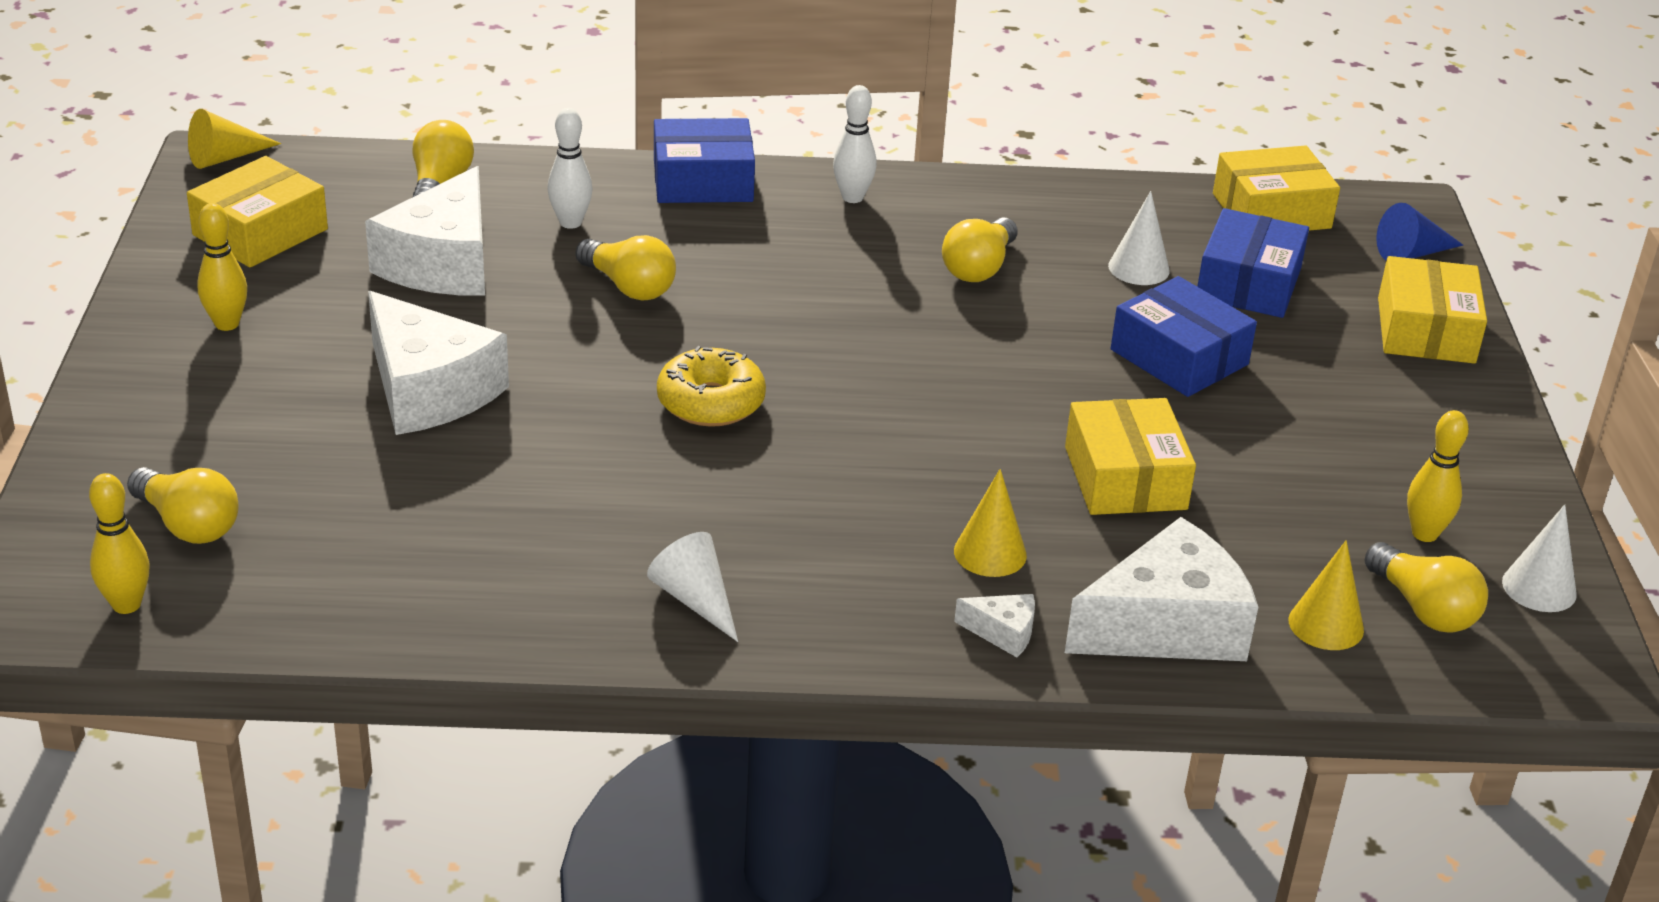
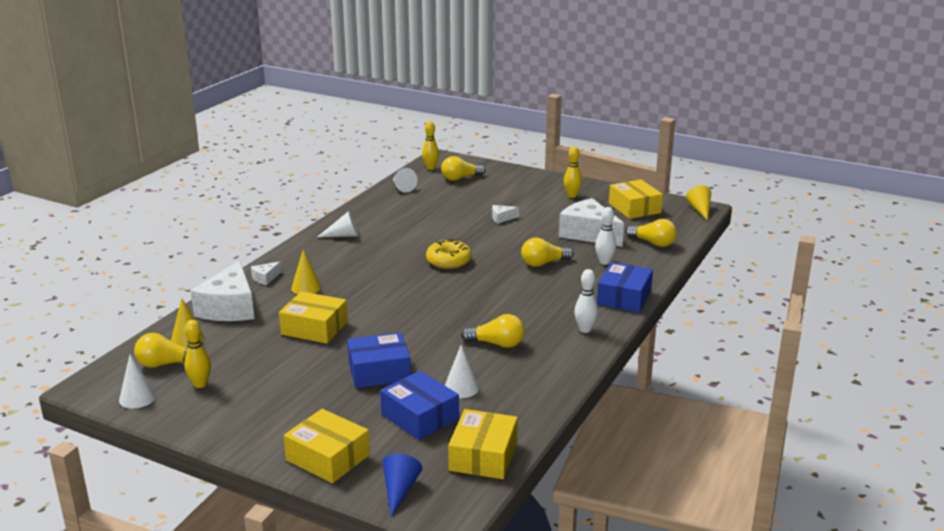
camera: 120 degrees right, 10 degrees down
(312, 609) = (402, 187): none -> white cone
(428, 390) = (502, 218): white cheese -> white cheese, size x0.43
(979, 268) = (496, 344): yellow light bulb -> yellow light bulb turned 135 degrees clockwise

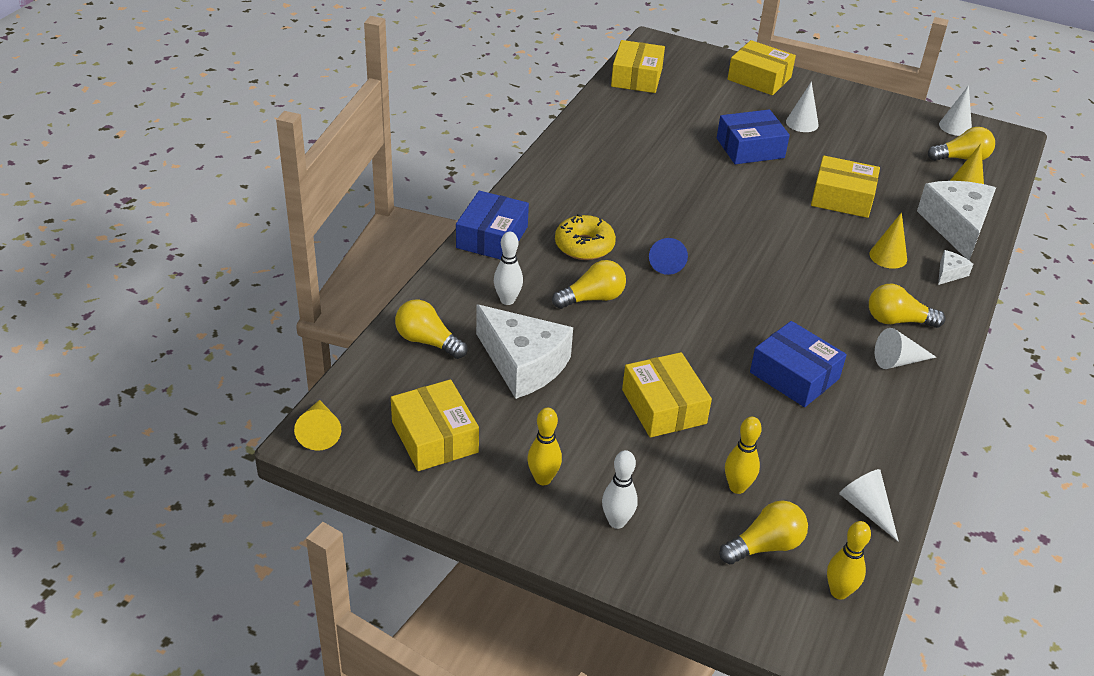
camera: 175 degrees right, 15 degrees up
(200, 384) = (910, 138): yellow bowling pin -> yellow bowling pin (737, 487)
(399, 490) = (695, 57): blue cone -> blue cone (666, 261)
(420, 417) = (697, 107): blue box -> blue box (794, 375)
(448, 261) = (724, 303): yellow donut -> yellow donut (584, 246)
(461, 388) = (666, 131): white cone -> white cone (802, 123)
(496, 344) = (640, 176): yellow light bulb -> yellow light bulb (897, 320)
(502, 218) = (663, 406): white cheese -> yellow box
(585, 330) = (544, 192): white bowling pin -> white bowling pin (617, 522)

